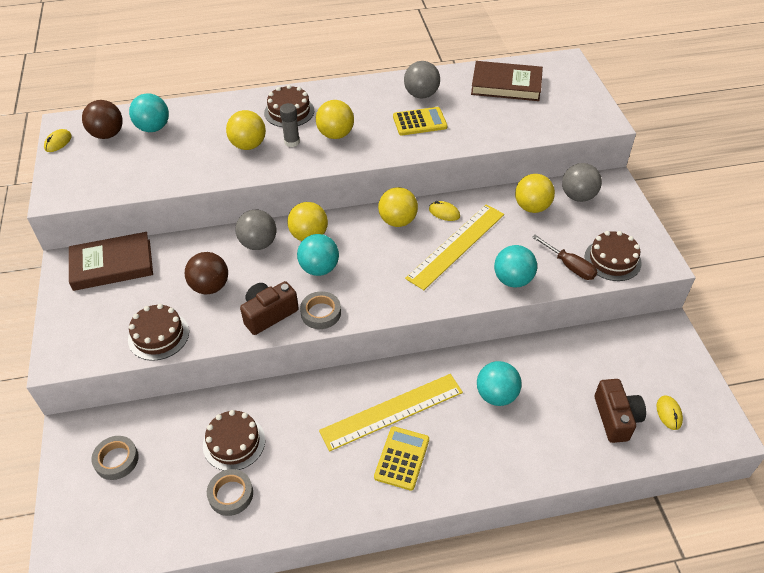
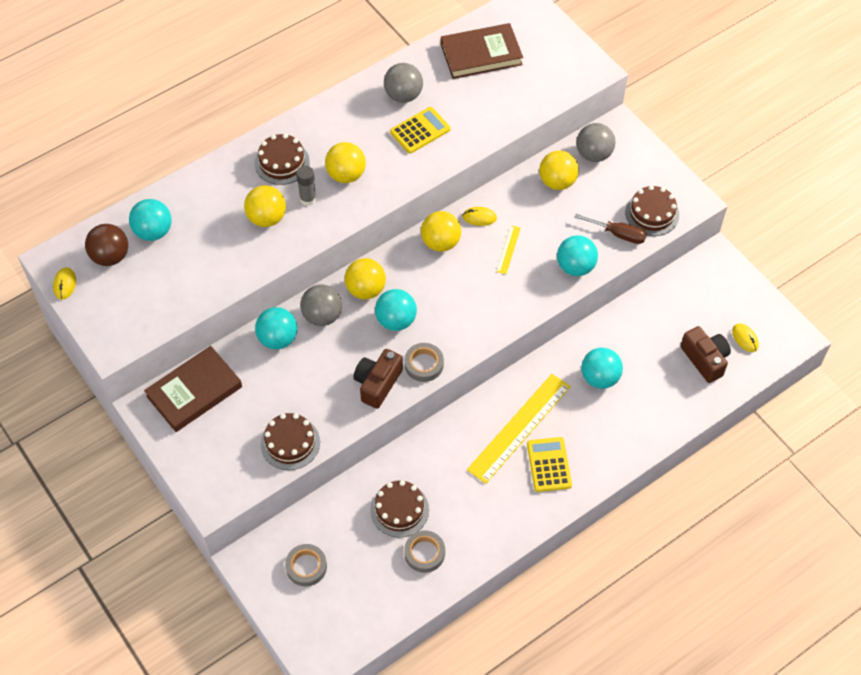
camera: 25 degrees left, 10 degrees up
(209, 248) = (278, 339): none -> turquoise ball
(210, 287) = (305, 377): brown ball -> none
(456, 246) = (509, 249): yellow ruler -> yellow ruler, size x0.43

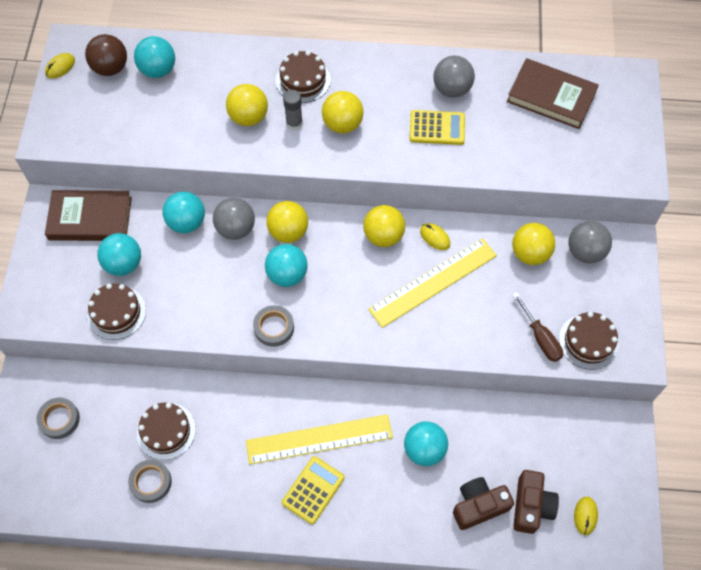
camera: 40 degrees right, 5 degrees up
(377, 383) = (224, 316): brown camera -> brown camera (479, 506)
(509, 249) = (433, 282): yellow ruler -> yellow ruler, size x2.31
(575, 267) = (476, 339): turquoise ball -> turquoise ball (123, 264)

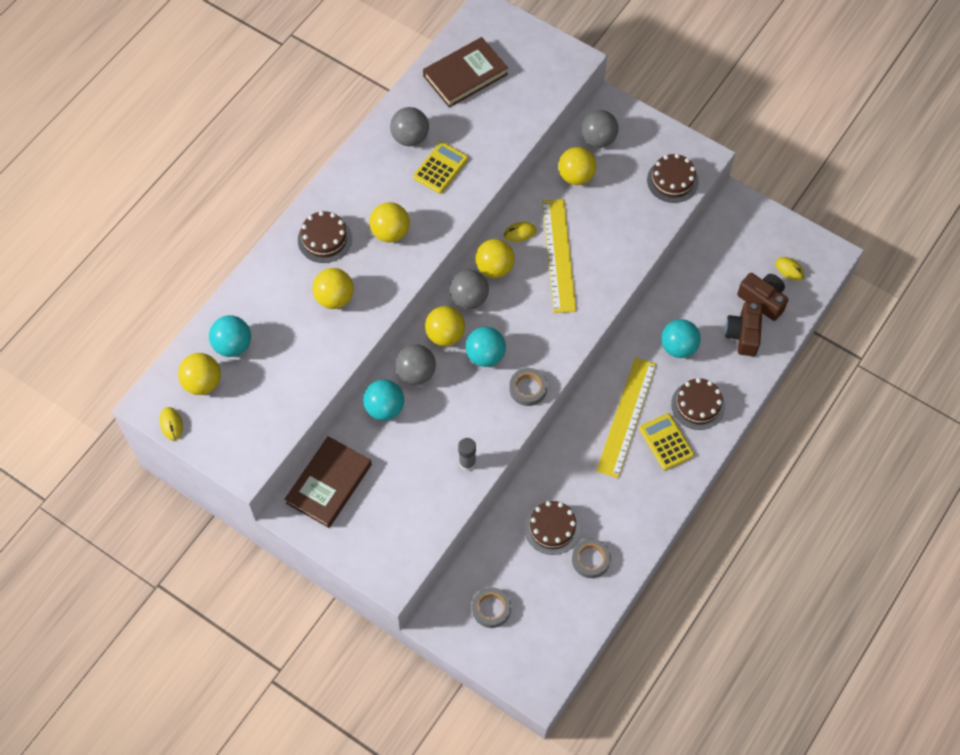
camera: 60 degrees left, 0 degrees up
(110, 68) = (202, 383): brown ball -> yellow ball
(116, 312) = (438, 502): brown cake -> brown cake (698, 405)
(123, 264) = (394, 476): turquoise ball -> none
(294, 123) = (365, 267): grey glue stick -> grey glue stick (467, 463)
(338, 231) = (469, 298): none -> grey ball
(540, 337) = (650, 209): brown screwdriver -> none

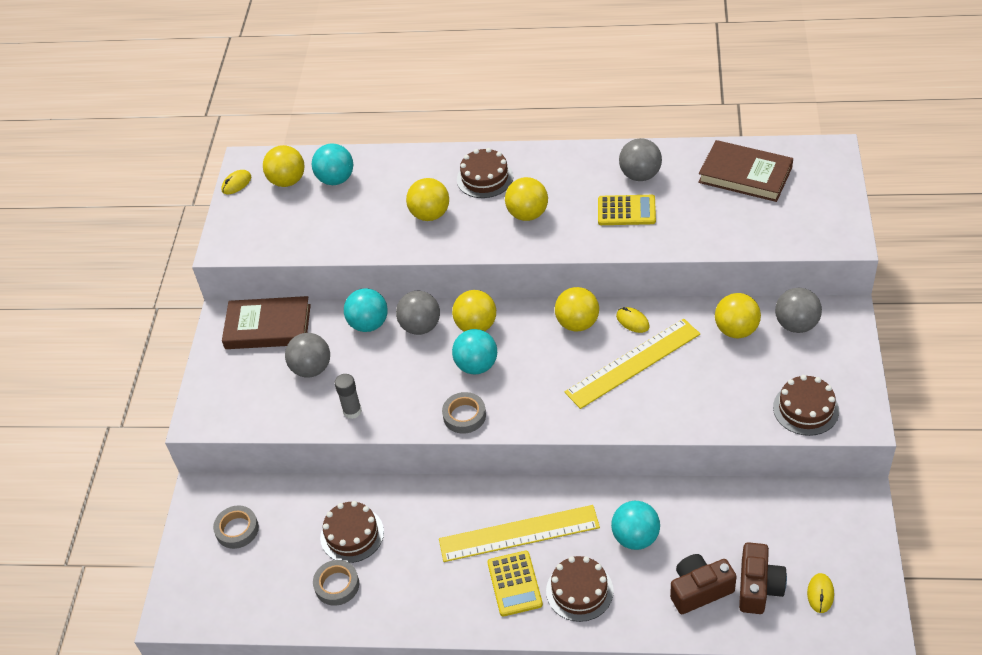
camera: 65 degrees right, 15 degrees down
(469, 298) = (528, 322): grey ball -> grey ball (311, 369)
(666, 442) = (514, 584): yellow calculator -> yellow calculator turned 135 degrees clockwise

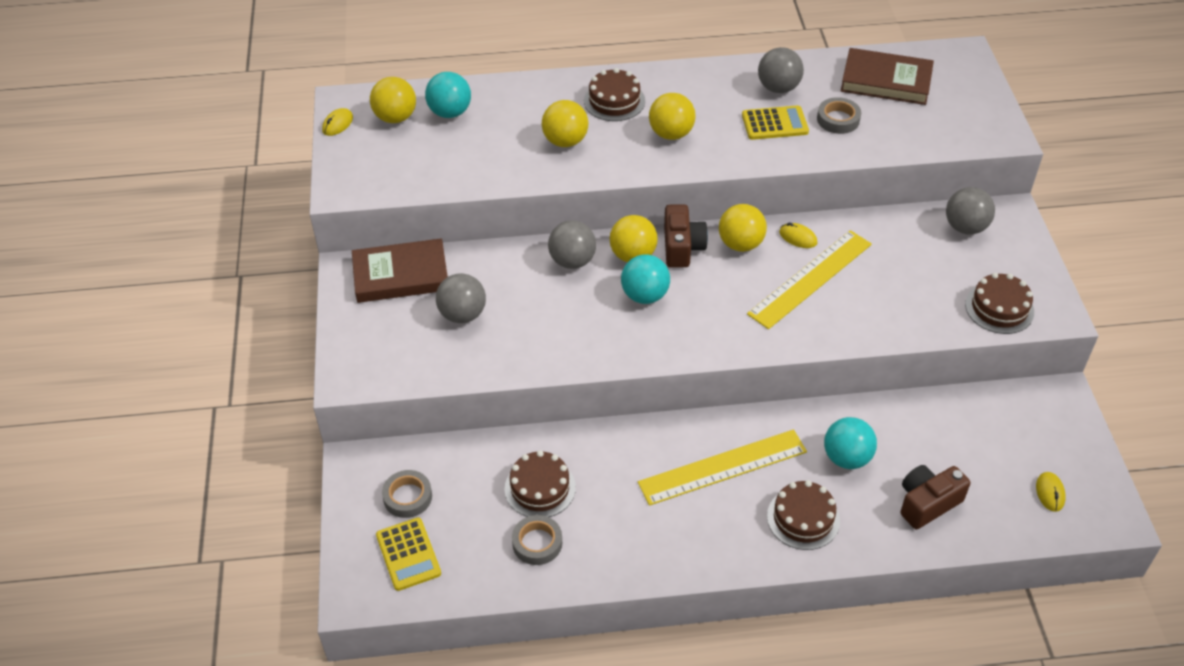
camera: 15 degrees left, 0 degrees up
(352, 411) = (520, 354): grey glue stick -> none
(369, 324) = (514, 263): turquoise ball -> none
(464, 416) = (646, 347): grey tape -> grey tape (838, 119)
(514, 584) = (732, 519): yellow calculator -> yellow calculator (408, 554)
(736, 330) = (906, 237): yellow ball -> none
(758, 587) = (986, 493): brown camera -> brown camera (682, 247)

